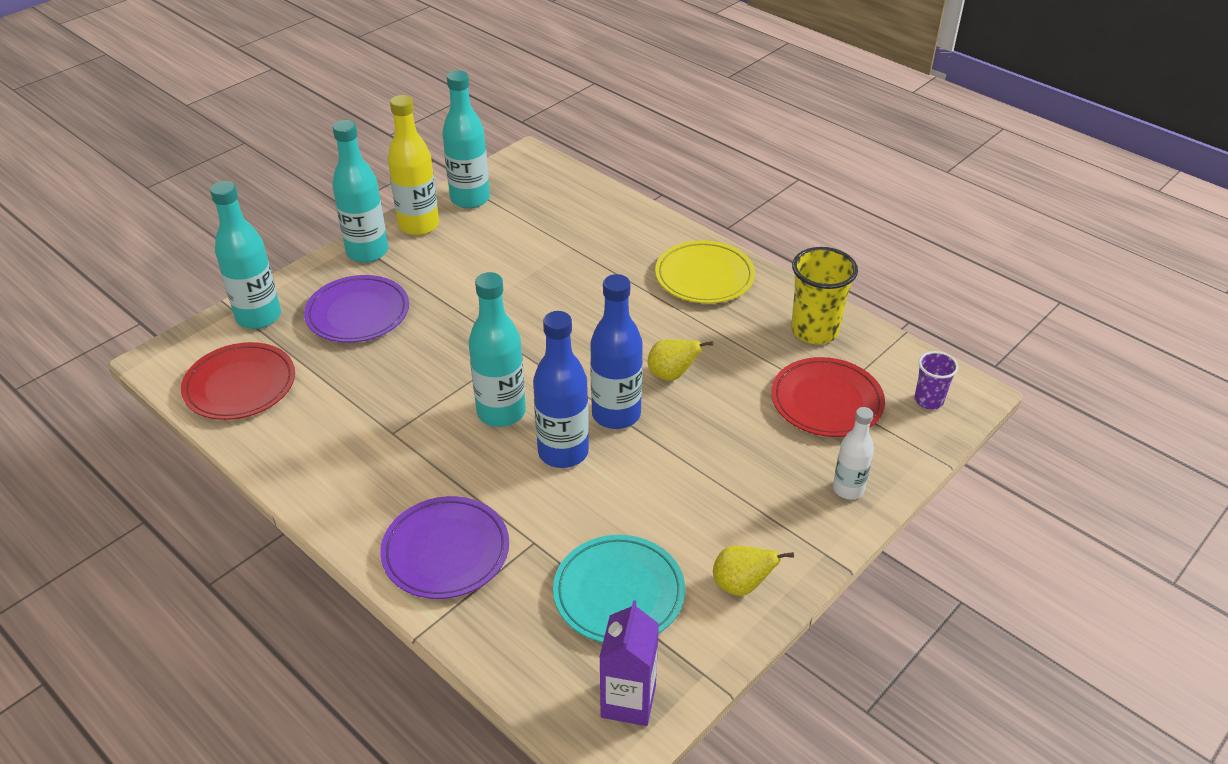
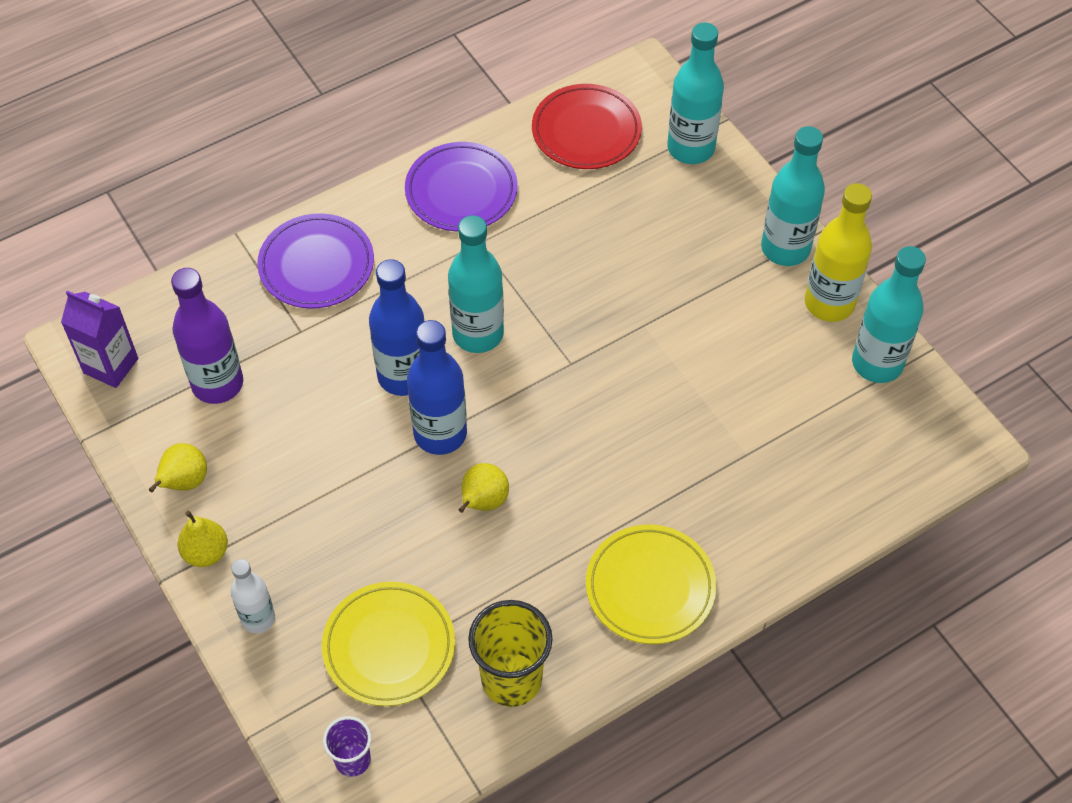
camera: 105 degrees right, 15 degrees up
(358, 313) = (673, 230): purple plate -> purple plate (461, 191)
(619, 593) = (217, 384): turquoise plate -> purple bottle
(806, 545) = (206, 552): none -> yellow pear
(826, 401) = (389, 646): red plate -> yellow plate

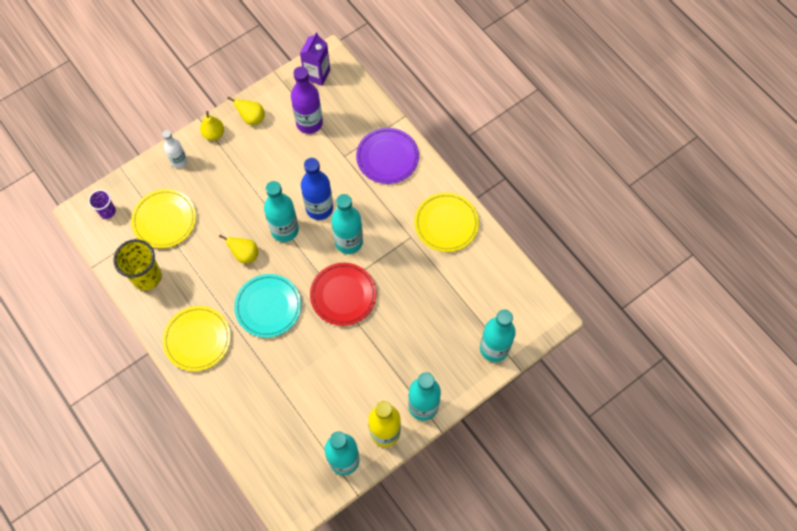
camera: 85 degrees right, 10 degrees up
(440, 434) = (285, 230): blue bottle -> turquoise bottle
(461, 191) = (446, 223): purple plate -> yellow plate
(586, 131) = (499, 287): red plate -> red plate (343, 295)
(593, 466) = (268, 307): none -> turquoise plate

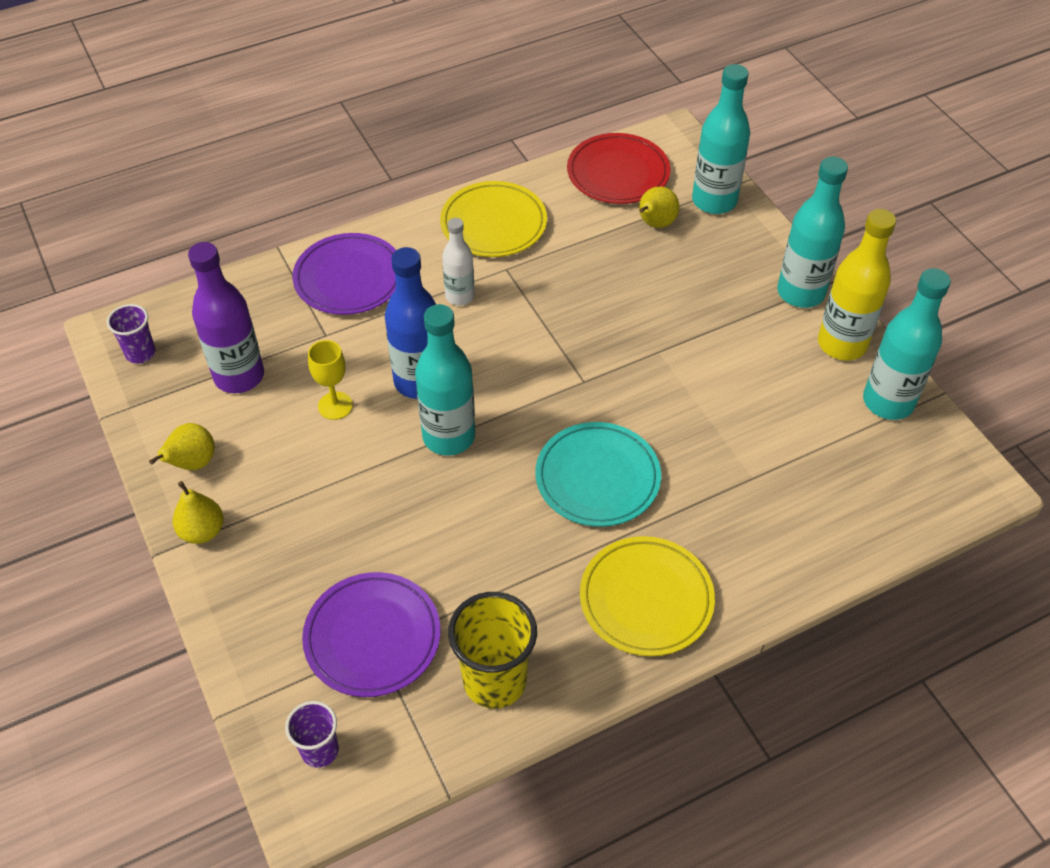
camera: 80 degrees left, 15 degrees down
(164, 220) = (372, 637): yellow plate -> purple plate
(179, 161) = (244, 599): white bottle -> white bottle (459, 296)
(245, 254) = (484, 504): yellow pear -> yellow pear (655, 224)
(297, 172) = (335, 406): none -> yellow goblet
(317, 74) = (140, 353): purple carton -> purple cup
(343, 295) = (594, 368): red plate -> red plate (618, 173)
(349, 242) = (496, 349): turquoise bottle -> none

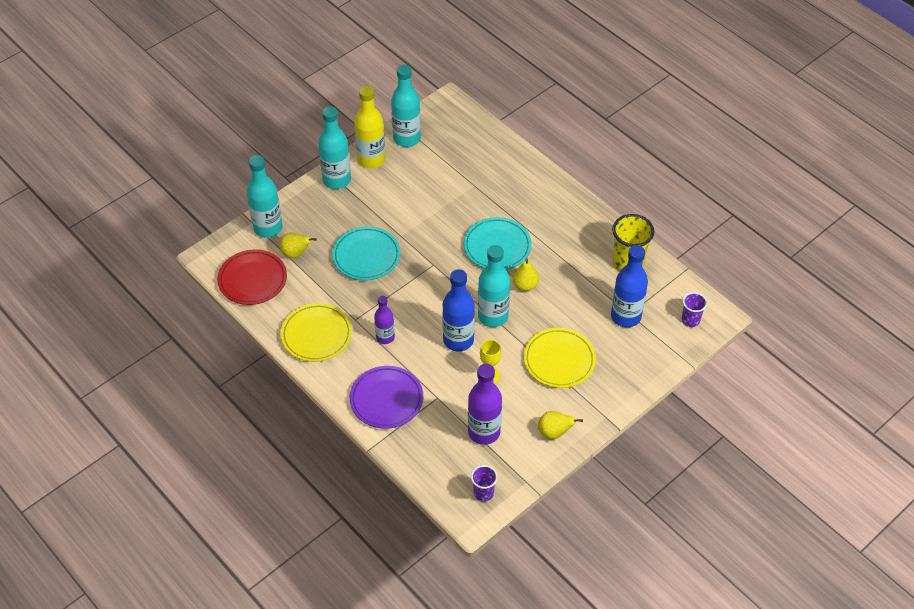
camera: 105 degrees left, 0 degrees up
(202, 531) = (595, 411): yellow pear -> yellow pear (525, 285)
(372, 637) = (625, 316): purple plate -> blue bottle
(459, 296) = (385, 337): white bottle -> purple bottle
(626, 302) = (366, 256): none -> turquoise plate
(646, 599) = (561, 215): yellow plate -> yellow plate (559, 360)

